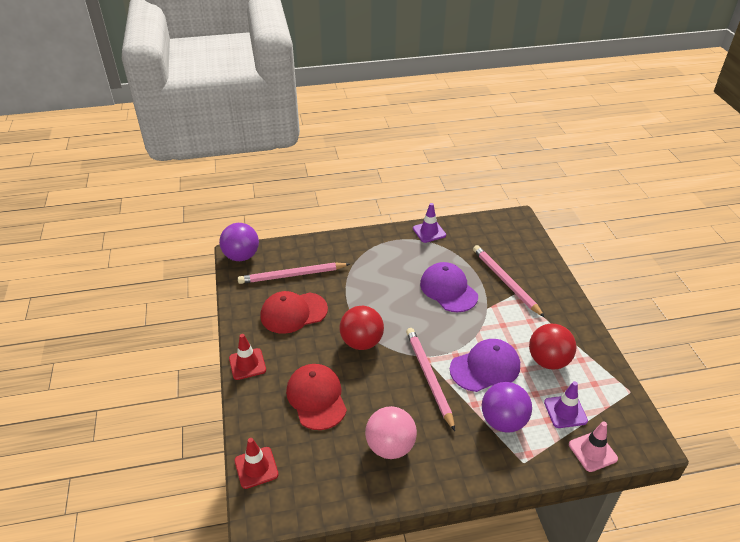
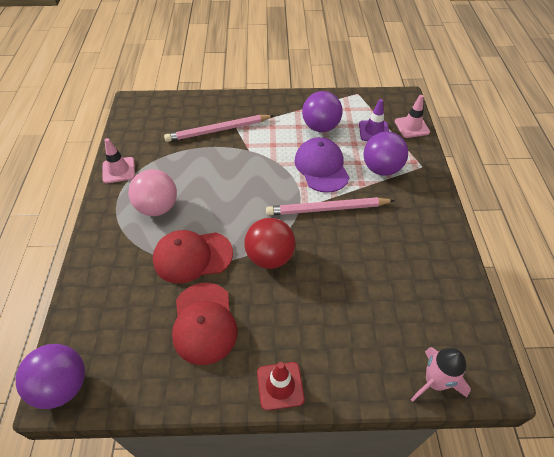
camera: 80 degrees left, 10 degrees up
(256, 467) = (434, 382): red traffic cone -> pink rocket
(292, 275) = (134, 318): pink pencil -> none
(316, 398) = (342, 310): red cap -> red cap (192, 256)
(390, 446) = (407, 253): pink ball -> pink ball (157, 207)
(429, 232) = (118, 170): purple traffic cone -> pink traffic cone
(448, 289) = (214, 172): purple cap -> none
(548, 361) = (320, 127): red ball -> purple ball

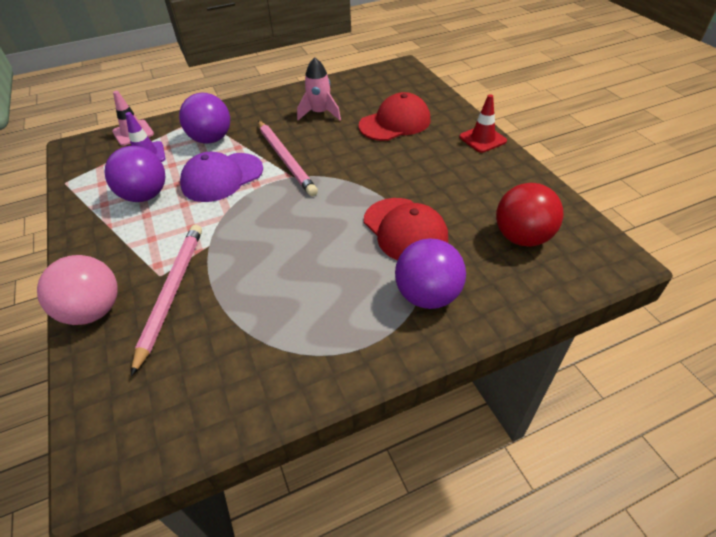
camera: 110 degrees left, 5 degrees down
(62, 386) = (609, 258): purple ball -> purple ball (427, 295)
(118, 170) = (304, 380): pink traffic cone -> none
(157, 207) = (354, 293): pink ball -> pink ball (93, 311)
(204, 323) = (469, 194): red cap -> red cap (395, 123)
(218, 130) = (171, 293): pink pencil -> pink pencil turned 135 degrees counterclockwise
(270, 257) = (369, 177): red ball -> red ball (522, 237)
(434, 382) = (420, 83): pink rocket -> pink rocket (320, 113)

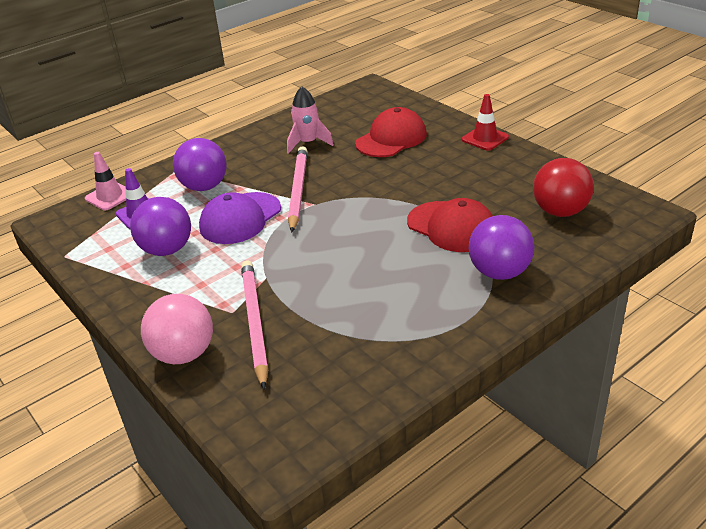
camera: 15 degrees left, 10 degrees down
(286, 159) = (298, 190): pink pencil -> pink pencil turned 135 degrees counterclockwise

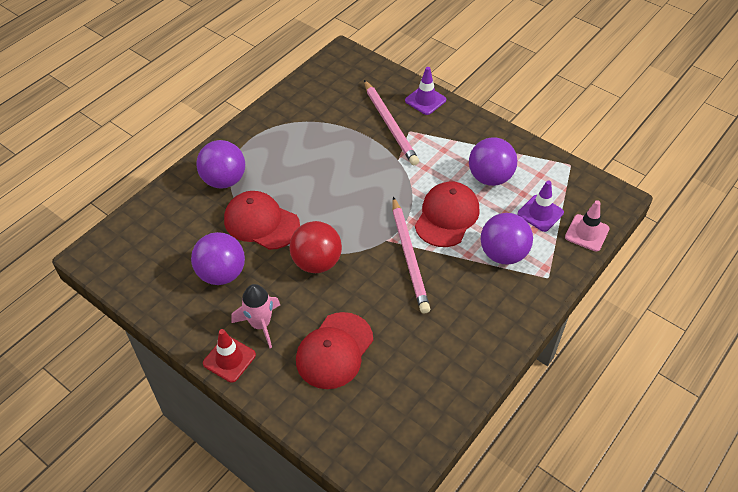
camera: 165 degrees right, 15 degrees up
(184, 354) = (425, 100): pink ball -> purple traffic cone
(240, 218) = (447, 216): purple cap -> red cap
(308, 143) = (427, 335): pink rocket -> pink rocket (260, 324)
(496, 189) = (221, 274): none -> purple ball
(560, 211) = (167, 249): red ball -> red ball (317, 262)

